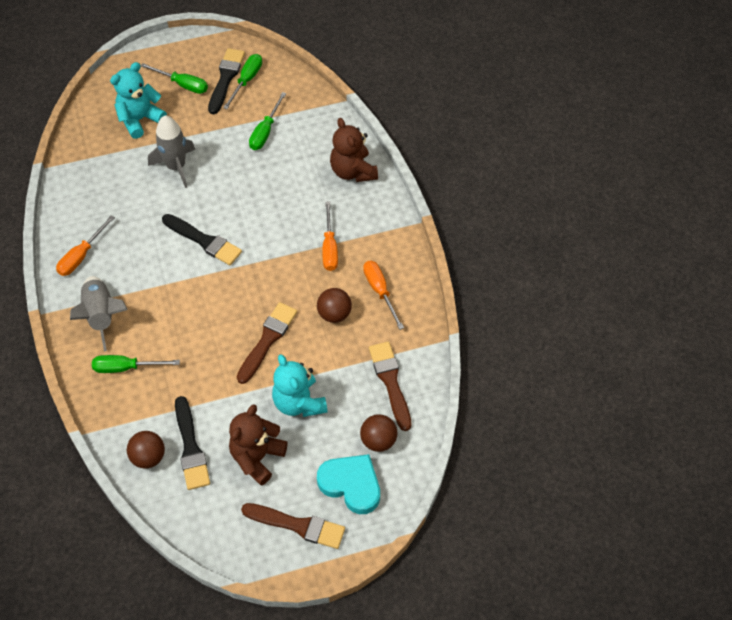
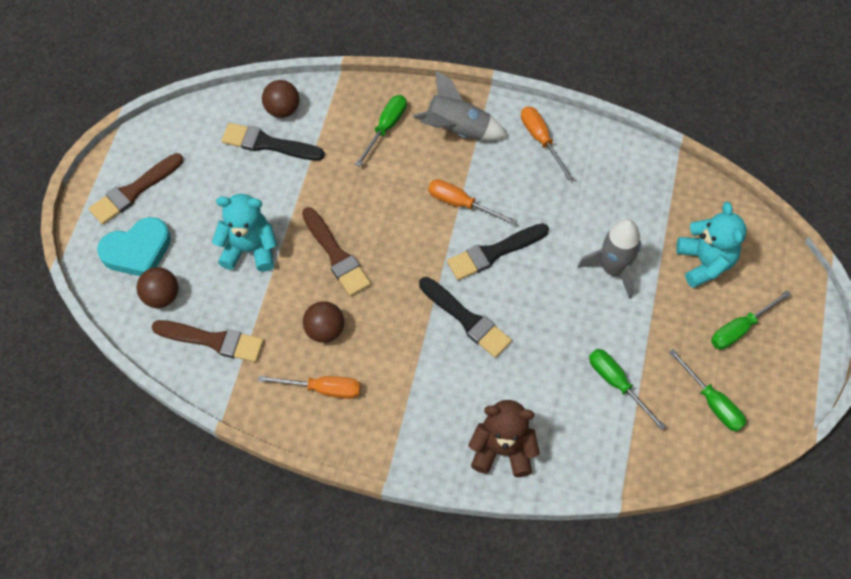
camera: 120 degrees right, 5 degrees up
(226, 78) = (727, 380): black brush -> black brush (466, 319)
(257, 457) = (220, 190): brown teddy bear -> none
(329, 248) = (410, 368): orange screwdriver -> orange screwdriver (461, 204)

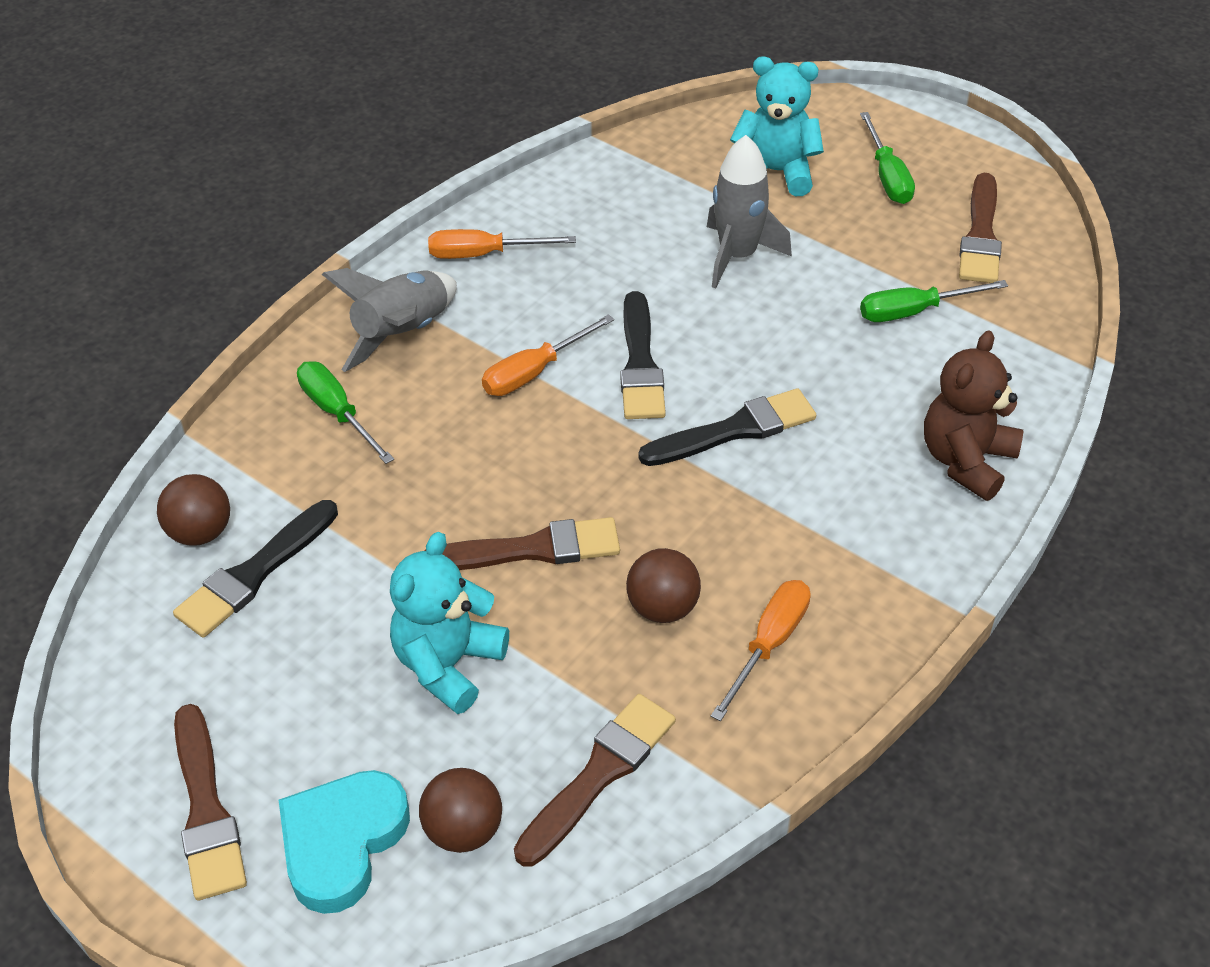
camera: 65 degrees left, 15 degrees down
(137, 251) = (342, 842): turquoise heart -> turquoise heart turned 150 degrees counterclockwise
(712, 402) = (980, 235): green screwdriver -> brown brush

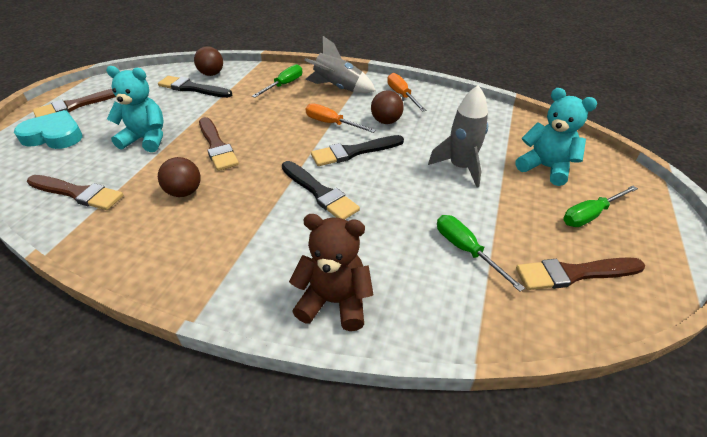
camera: 70 degrees right, 5 degrees down
(463, 830) = (53, 162): brown ball -> brown ball (386, 121)
(769, 644) = (161, 235): orange screwdriver -> none
(775, 172) = (545, 168): turquoise teddy bear -> turquoise teddy bear turned 45 degrees counterclockwise

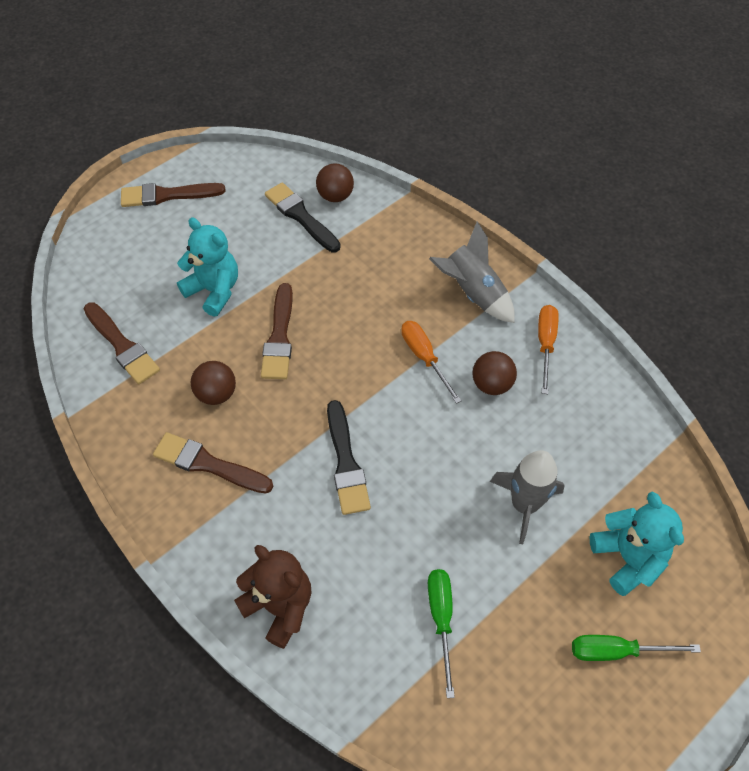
camera: 30 degrees right, 15 degrees up
(54, 135) = (129, 241): turquoise heart -> none
(284, 85) = (410, 257): green screwdriver -> none
(354, 152) = (420, 418): black brush -> none
(574, 273) = (527, 708): brown brush -> brown brush (208, 464)

